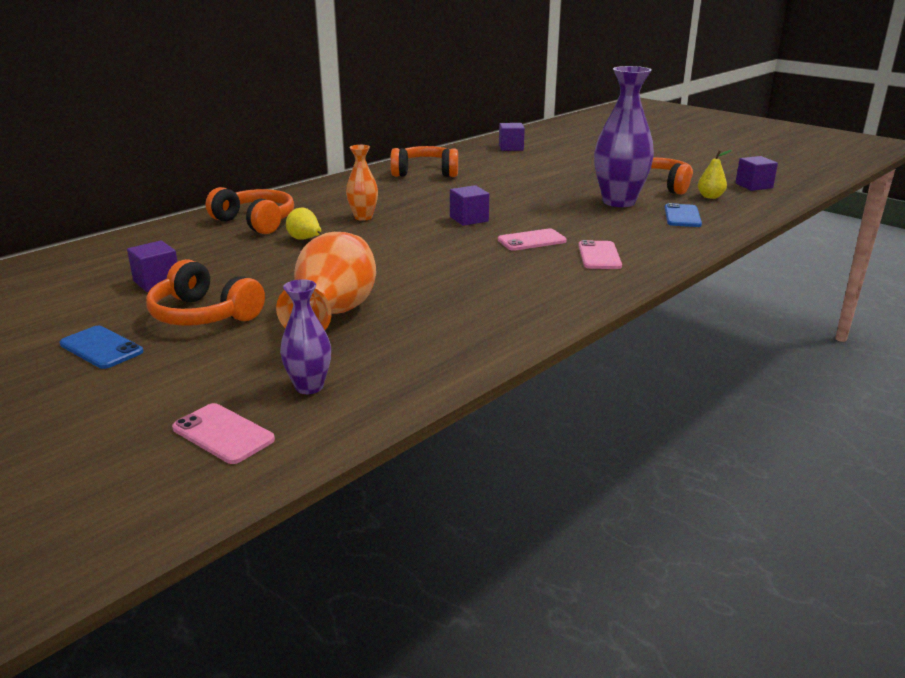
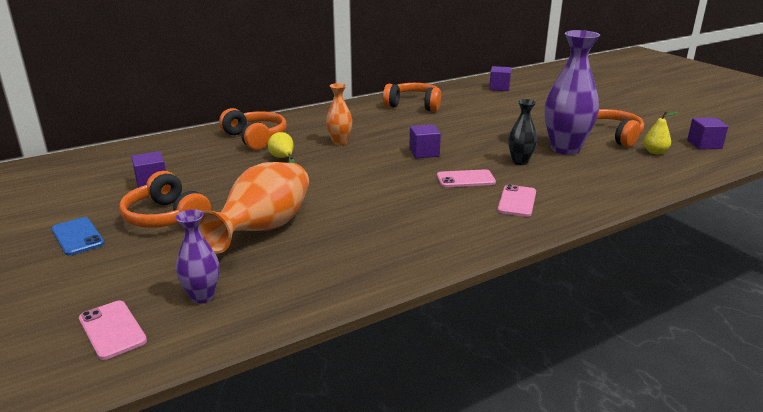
camera: 15 degrees right, 0 degrees up
(579, 218) = (520, 162): none -> black vase
(682, 216) = (616, 169): blue phone -> none

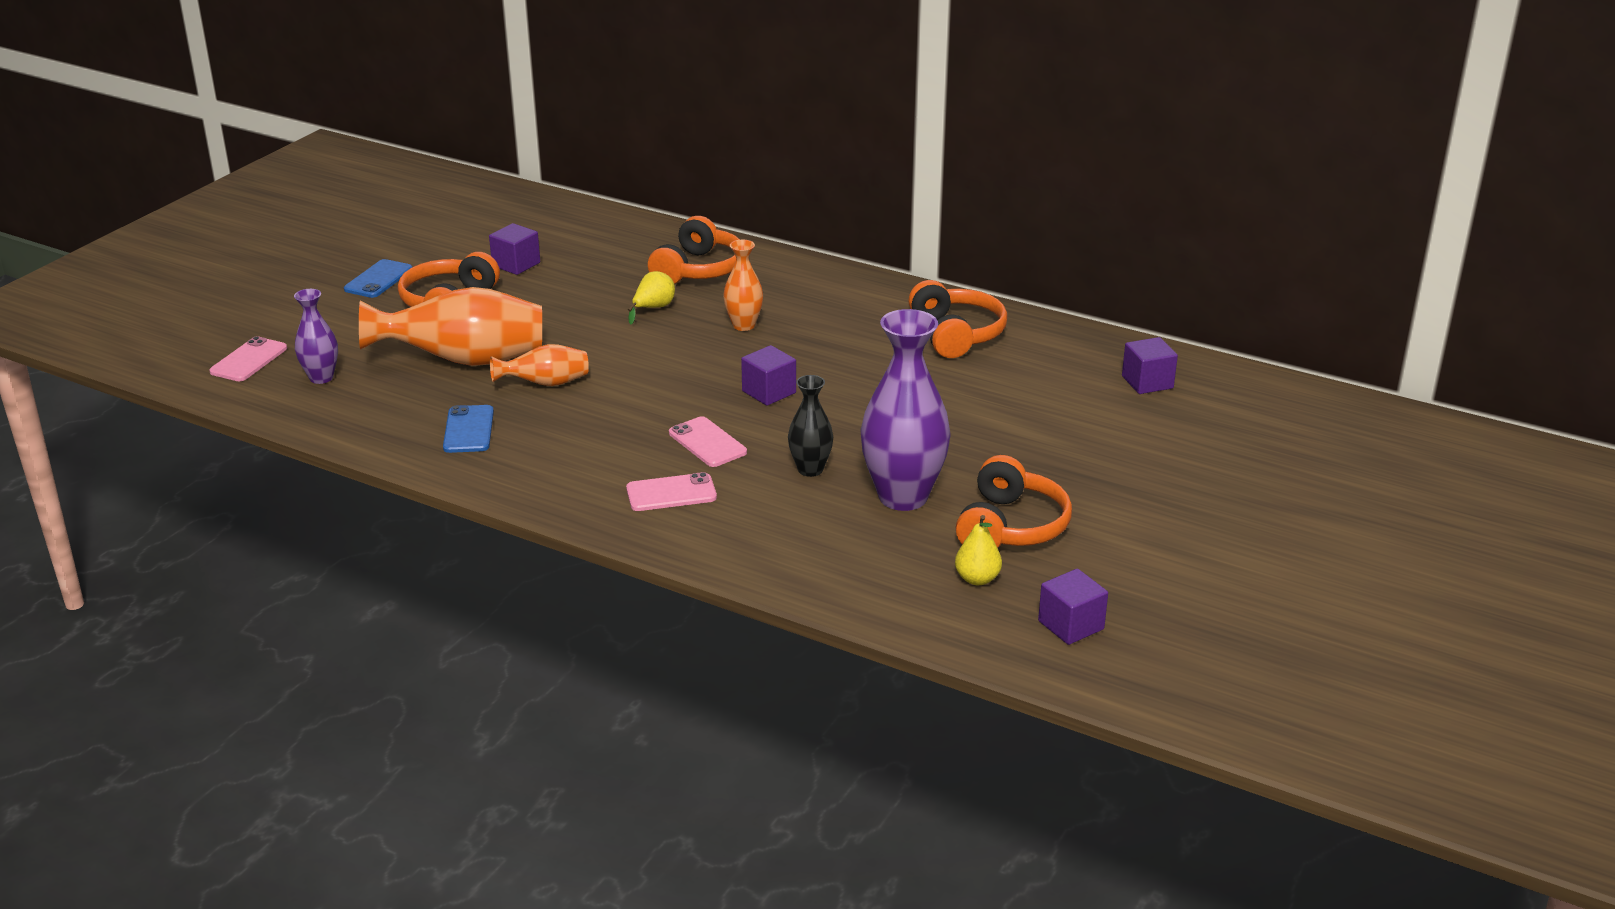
camera: 60 degrees right, 5 degrees up
(335, 209) = (545, 384): none -> orange vase
(368, 249) = (468, 430): none -> blue phone

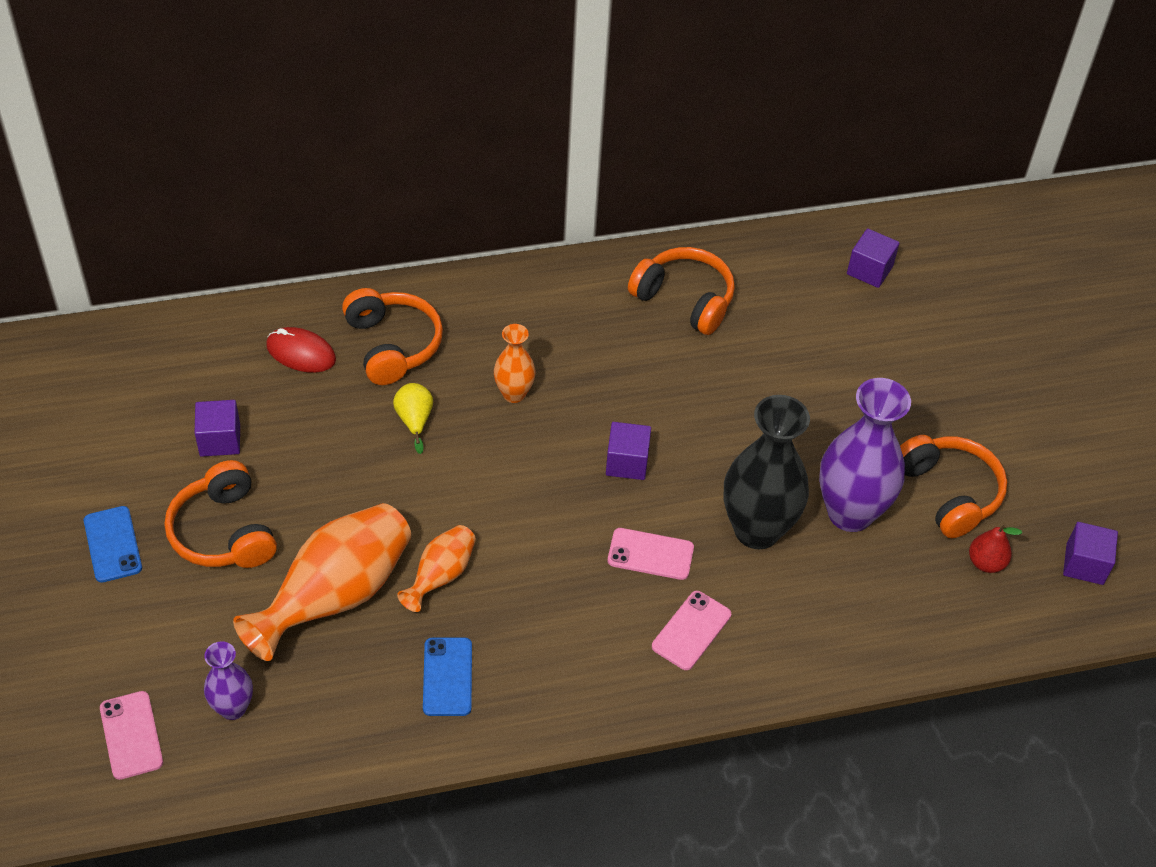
camera: 45 degrees left, 20 degrees up
(468, 430) = (447, 677): blue phone -> blue phone turned 45 degrees clockwise
(632, 249) = (301, 353): none -> red mouse
(810, 469) = (757, 530): black vase -> black vase, size x1.90
(977, 579) = (986, 563): yellow pear -> red pear

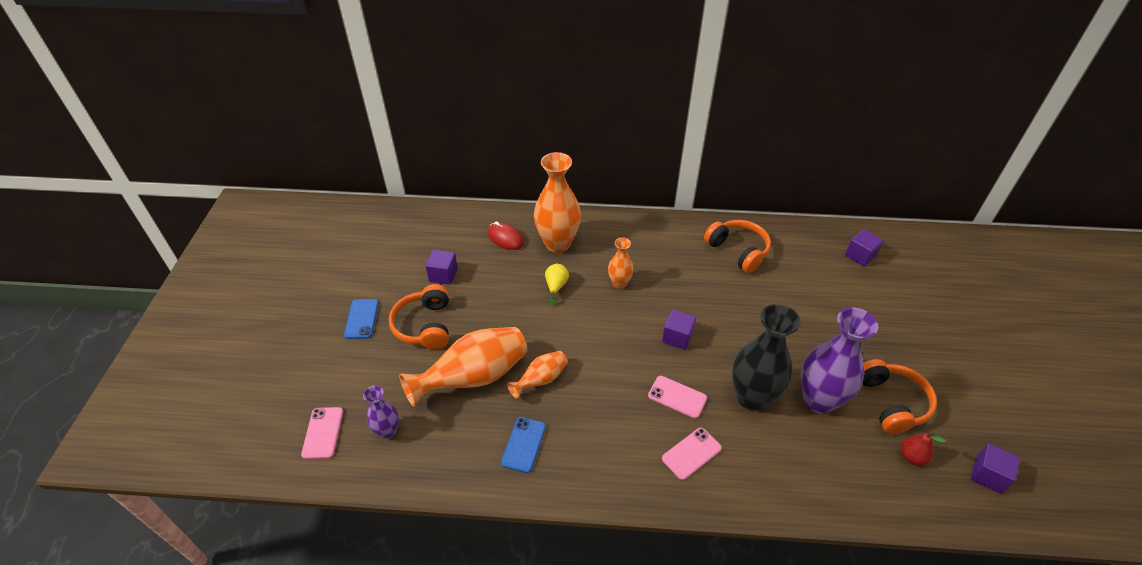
camera: 20 degrees right, 5 degrees down
(392, 345) = (558, 243): orange headphones -> orange vase

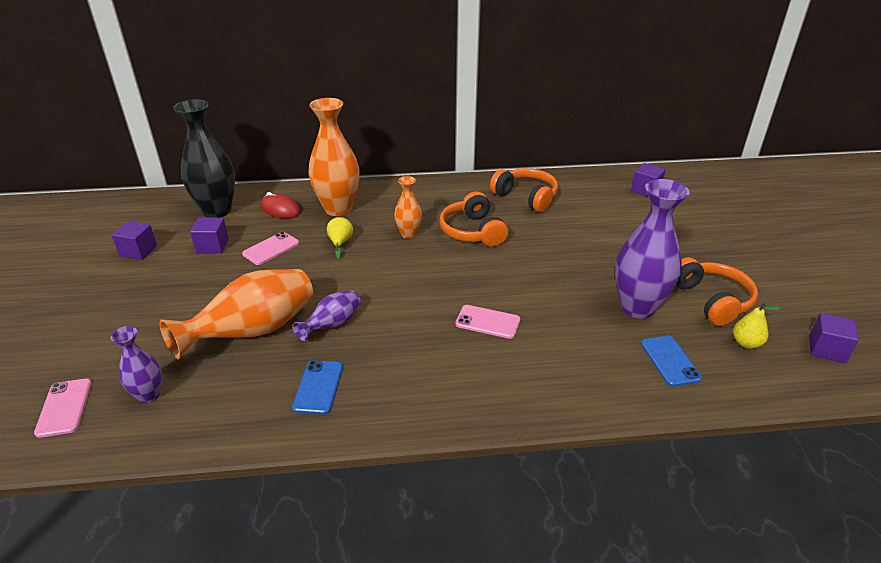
camera: 10 degrees left, 10 degrees down
(362, 319) = (116, 293): blue phone -> blue phone (670, 361)
(425, 325) = (192, 291): orange headphones -> orange headphones (472, 231)
(541, 380) = (332, 325): orange vase -> purple vase
(677, 337) = (478, 271): purple cube -> purple cube (138, 251)
(691, 453) = (513, 370): pink phone -> pink phone (271, 248)
(752, 397) = (568, 313): black vase -> black vase (217, 211)
(912, 456) = (746, 343): red pear -> yellow pear

